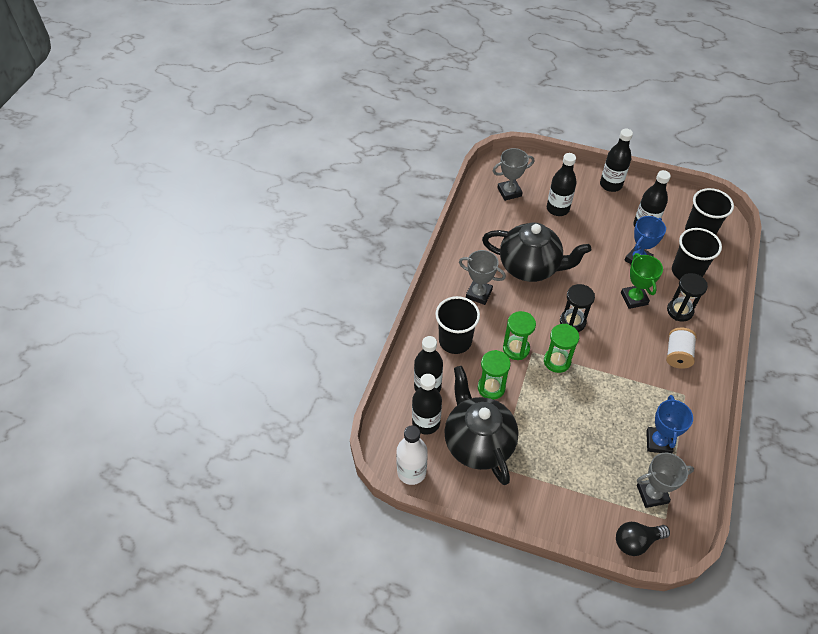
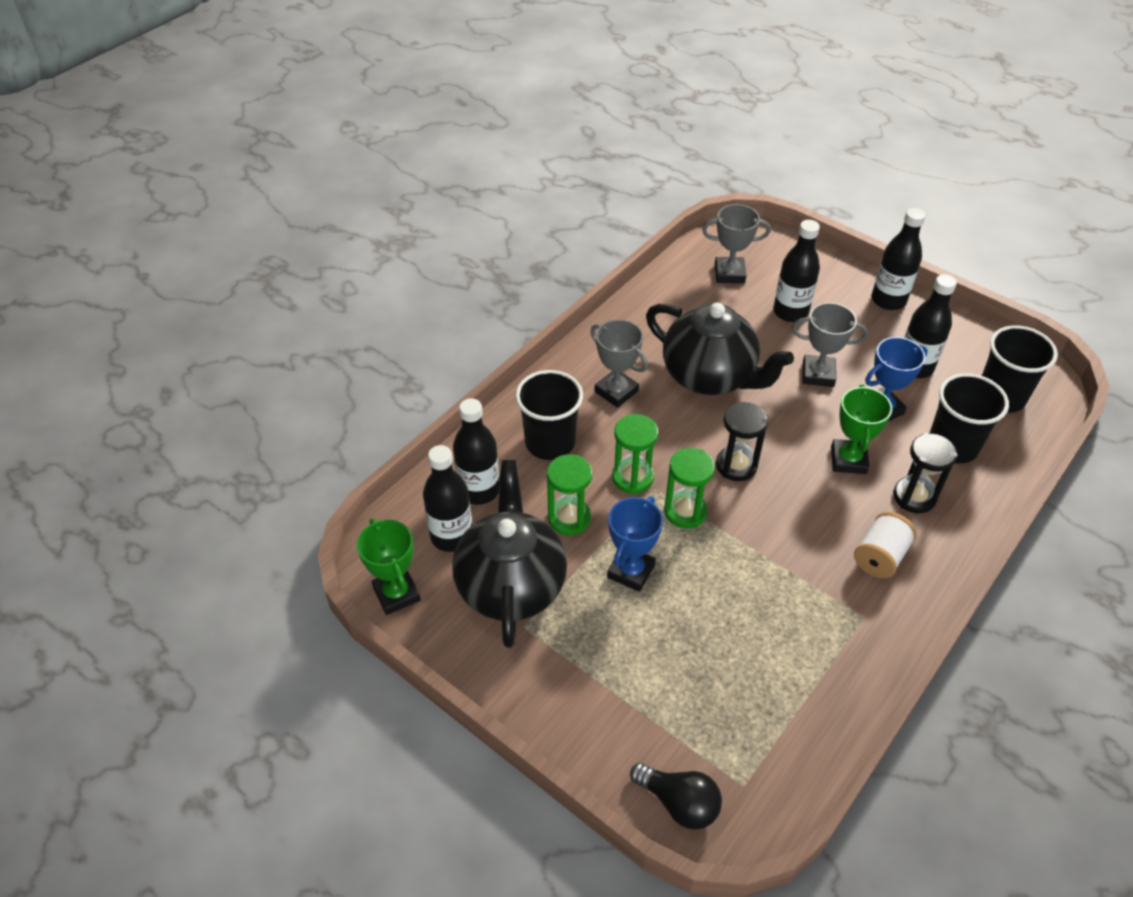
camera: 20 degrees right, 5 degrees down
(411, 472) = (396, 594): white bottle -> green trophy
(636, 541) = (679, 803): black light bulb -> black light bulb turned 150 degrees counterclockwise
(652, 494) = (739, 742): grey trophy -> grey trophy (818, 374)
(658, 442) = (787, 671): blue trophy -> blue trophy (631, 571)

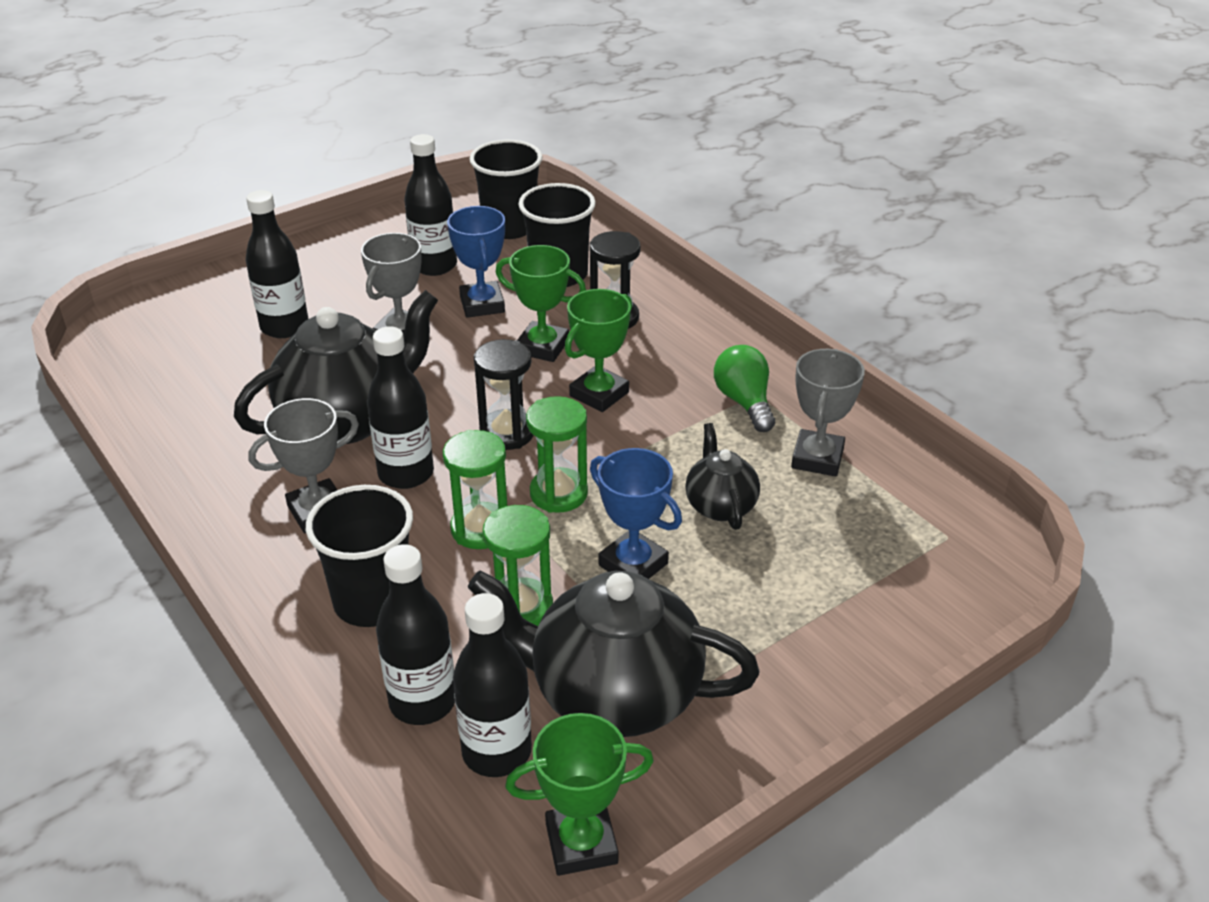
camera: 75 degrees left, 10 degrees down
(679, 803) = (965, 594): black light bulb -> none
(714, 614) = (720, 505): none -> black teapot
(729, 273) = (176, 357): grey trophy -> grey trophy (817, 458)
(808, 509) = (599, 394): none -> green trophy
(848, 609) = (744, 402): none -> green light bulb
(880, 557) = (684, 362): white spool -> none
(888, 300) = (321, 253): black bottle -> black bottle (406, 473)

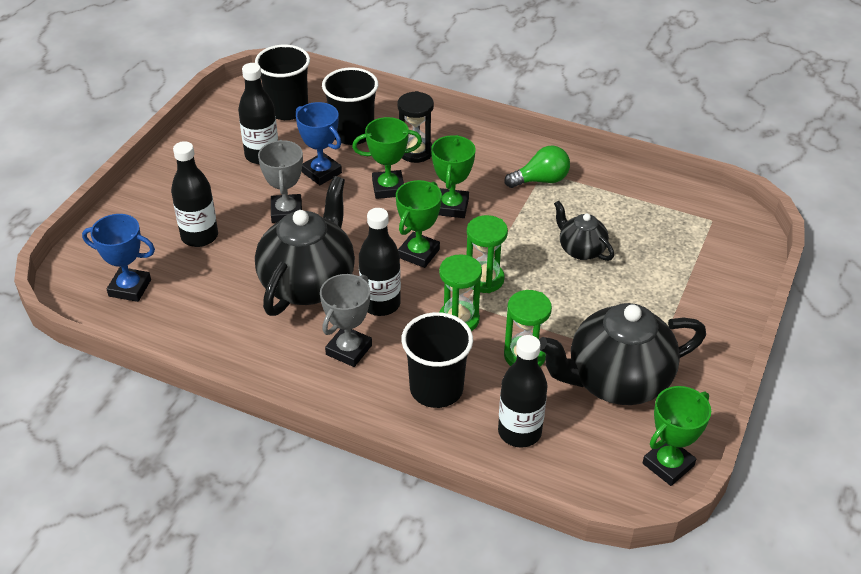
camera: 30 degrees left, 5 degrees up
(496, 752) = (584, 439): black bottle -> none
(507, 433) = (418, 253): black hourglass -> green trophy
(633, 564) = (563, 304): blue trophy -> blue trophy (130, 288)
(744, 402) = (541, 180): green light bulb -> green light bulb turned 120 degrees clockwise
(817, 458) = (609, 200): grey trophy -> none

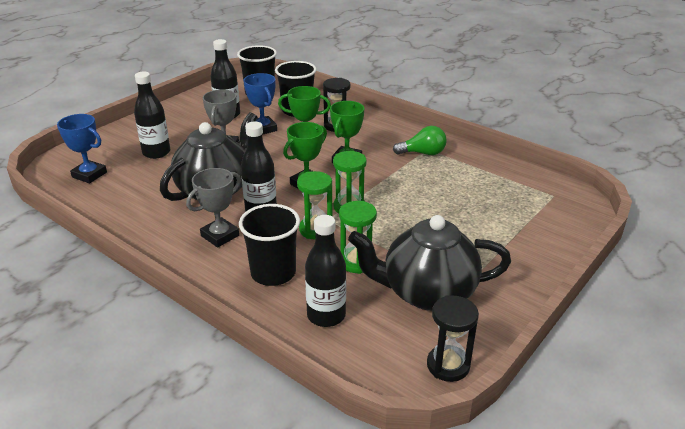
camera: 15 degrees right, 10 degrees down
(581, 250) = (435, 199): black teapot -> none
(668, 464) = (448, 365): green trophy -> black hourglass

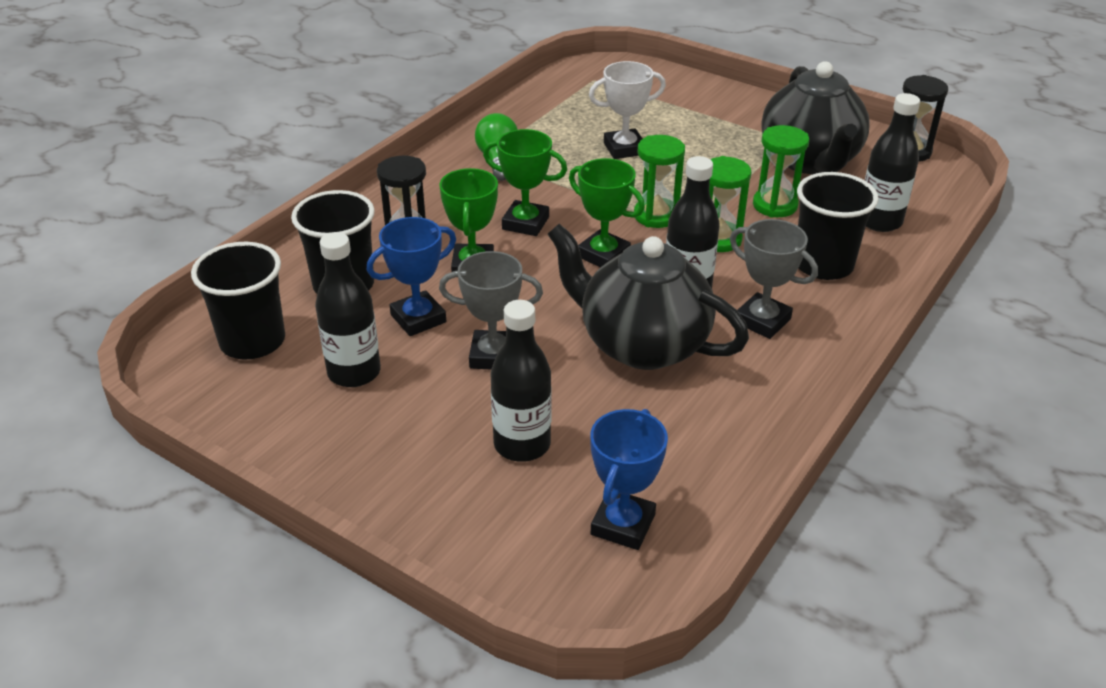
camera: 95 degrees left, 5 degrees up
(441, 201) = (624, 148): none -> white trophy

